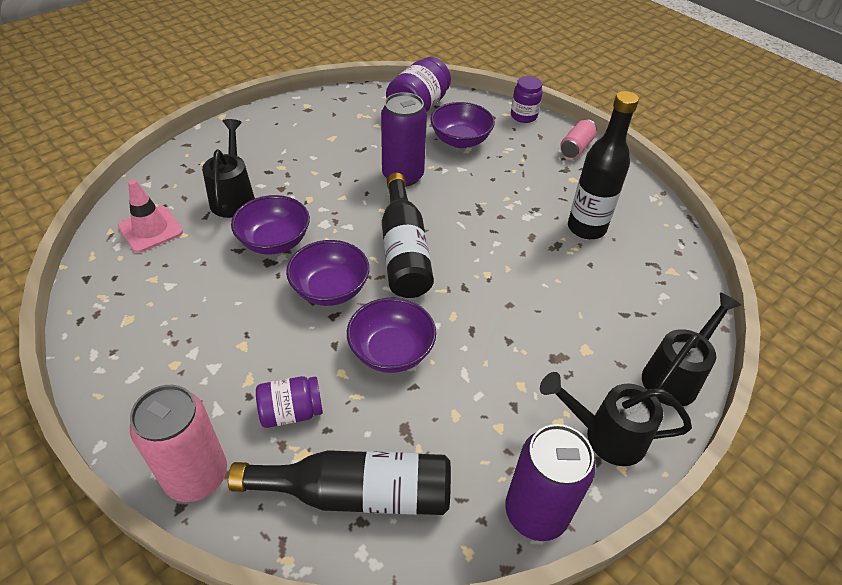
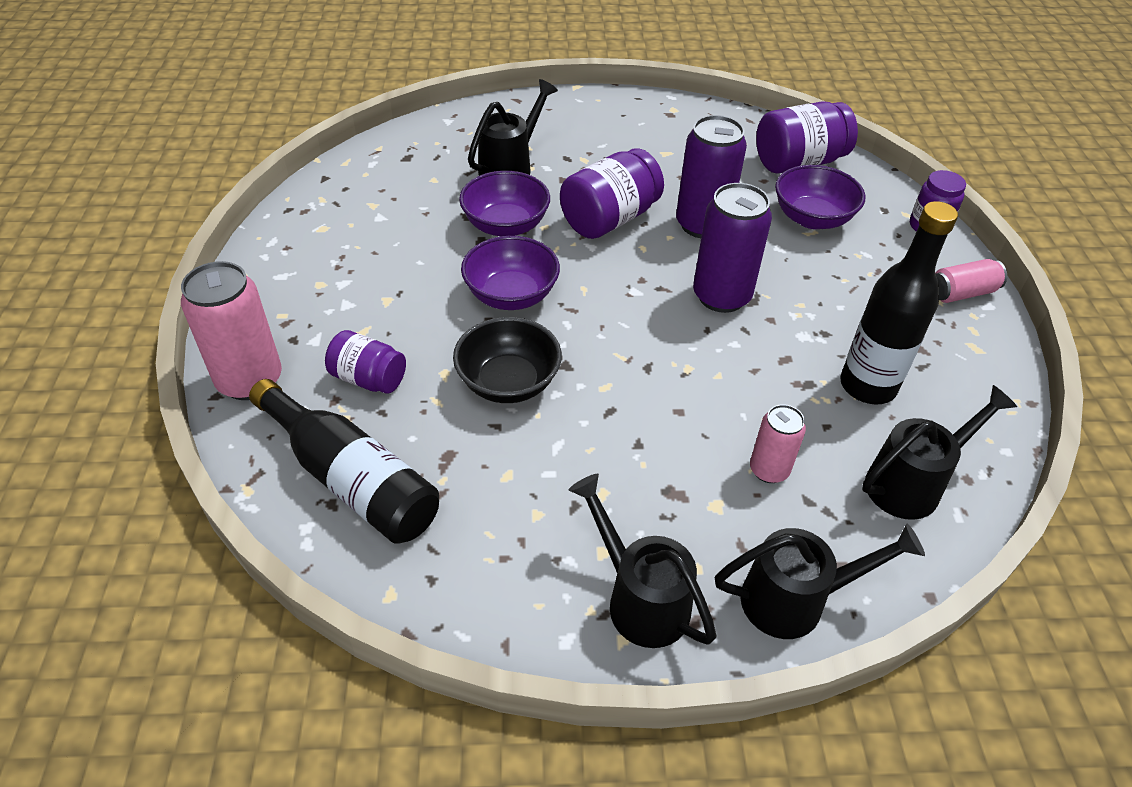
camera: 40 degrees right, 0 degrees up
(150, 229) = (412, 162): pink traffic cone -> none
(341, 201) = (609, 219): none -> purple jar
(391, 351) = (508, 382): purple bowl -> black bowl
(404, 251) = (622, 298): black bottle -> none
(536, 512) = (487, 611): purple can -> purple can (721, 296)
(589, 309) = (769, 470): none -> pink can
(658, 271) = (911, 483): none -> black watering can

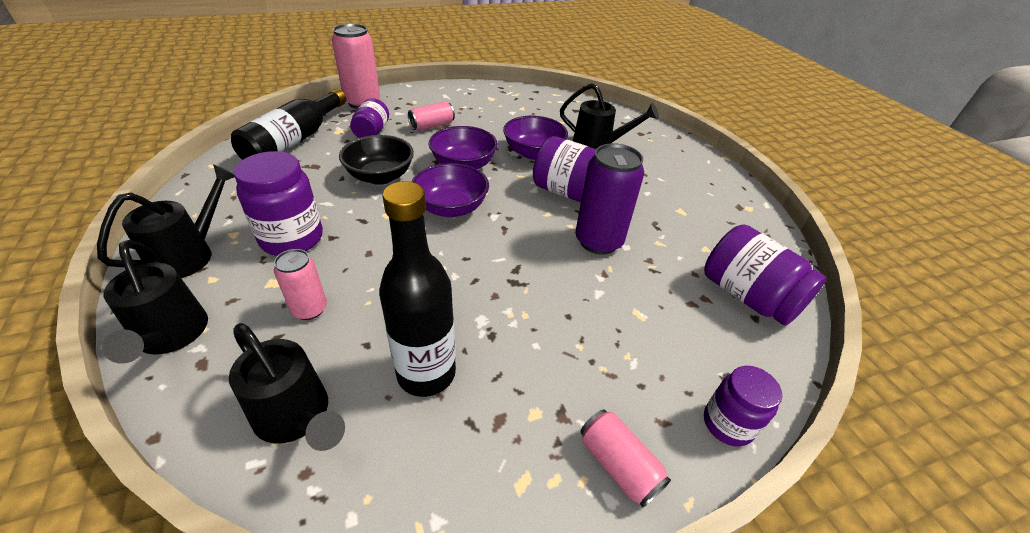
camera: 70 degrees right, 5 degrees down
(381, 307) = (432, 126): none -> pink can
(632, 485) = (292, 239): none -> purple jar
(721, 296) = (510, 262): purple can -> none
(812, 218) = (662, 313): purple bowl -> purple bowl (451, 208)

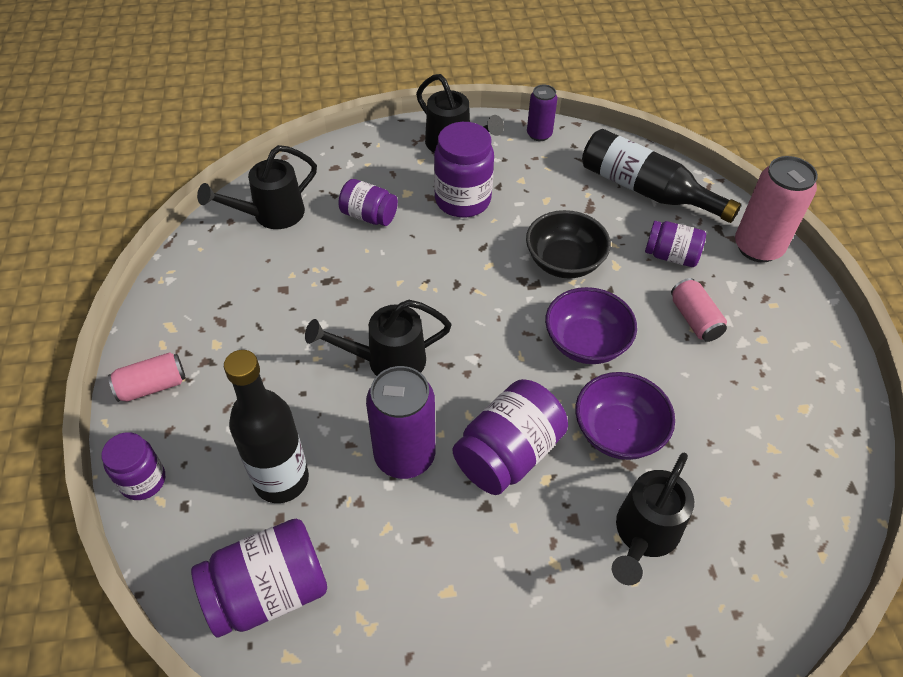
camera: 105 degrees right, 10 degrees up
(171, 336) = (365, 150): black watering can -> black watering can (387, 361)
(194, 196) = (539, 134): none -> purple can
(310, 309) = (369, 216): pink can -> purple jar
(426, 373) = (279, 282): black bottle -> black bottle (281, 480)
(451, 208) = (493, 320): purple bowl -> none

